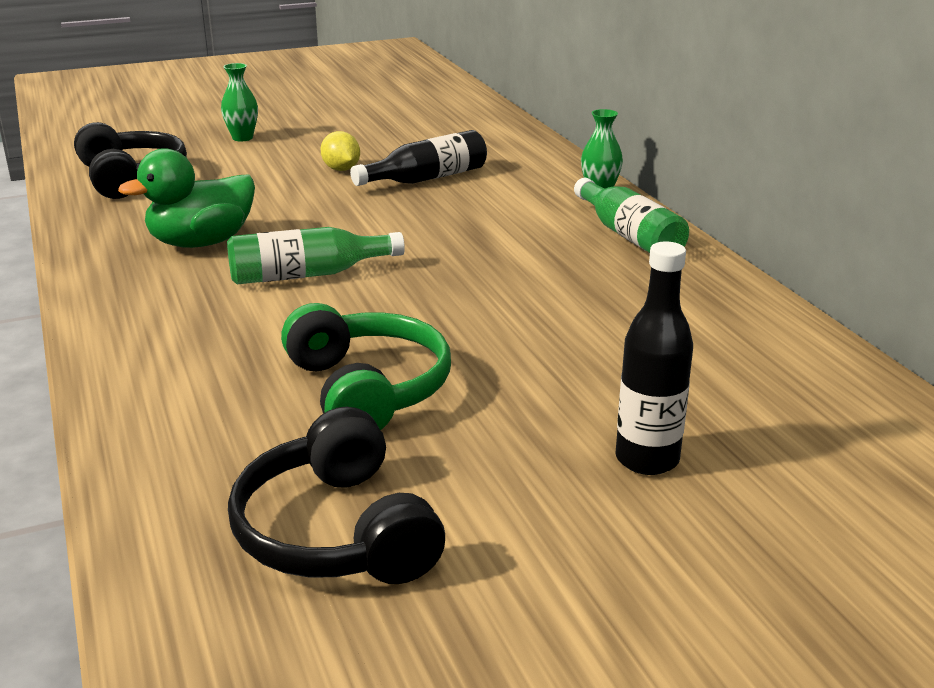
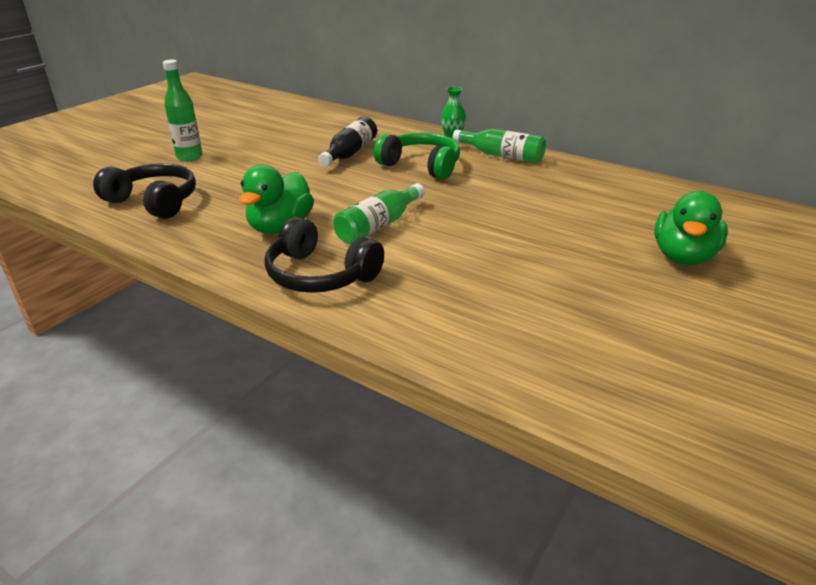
camera: 35 degrees left, 5 degrees up
(242, 138) = (189, 157): green vase -> green bottle
(336, 532) = (627, 348): black headphones -> black headphones (320, 275)
(341, 169) = (290, 160): yellow lemon -> none
(367, 389) = (518, 274): green headphones -> green headphones (421, 166)
(647, 459) = (683, 257): black bottle -> green duck

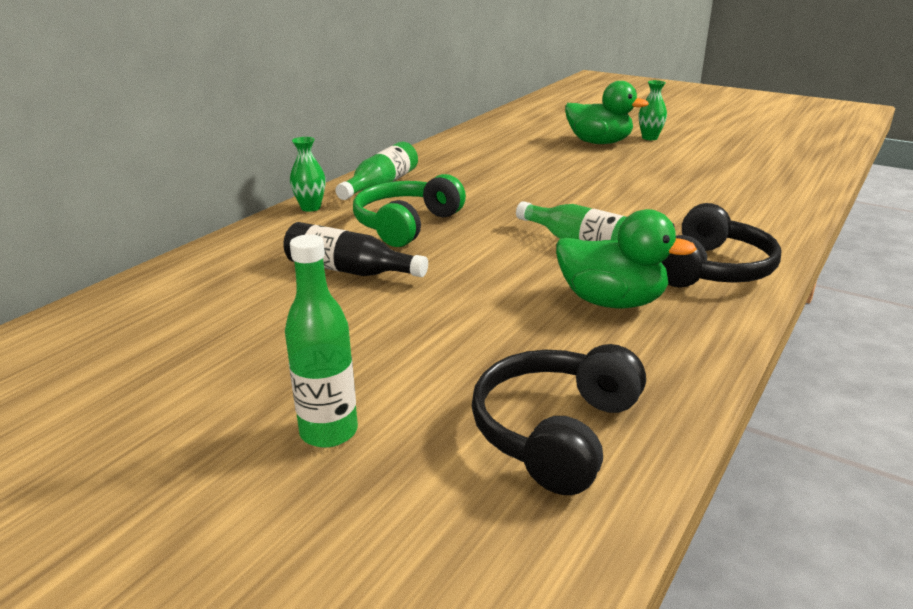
camera: 90 degrees left, 5 degrees down
(731, 296) = (649, 138): none -> green vase

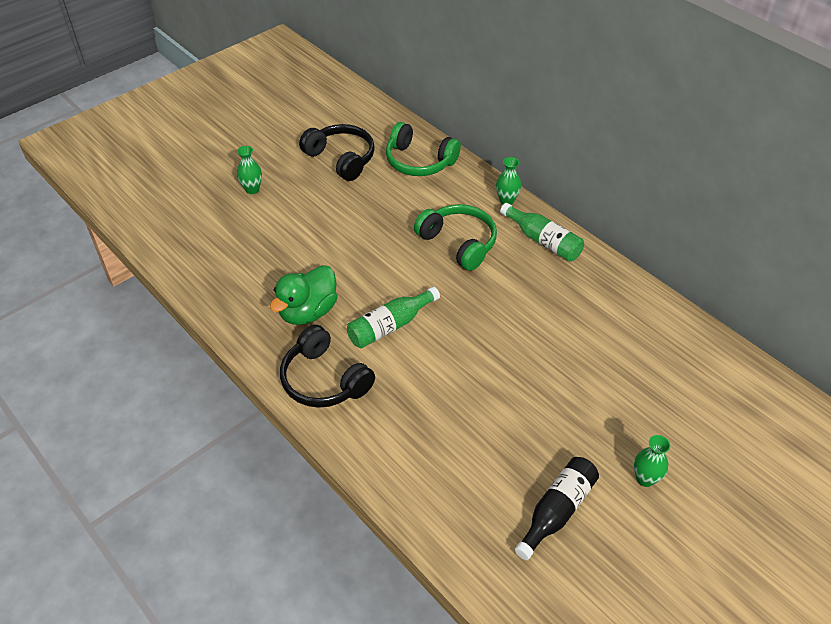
camera: 105 degrees right, 20 degrees up
(222, 271) = (419, 161): none -> green headphones
(329, 432) = (252, 189): green bottle -> green vase
(349, 270) = (398, 209): black bottle -> black bottle (557, 511)
(555, 432) = (212, 254): black headphones -> black headphones (341, 159)
(599, 142) = (634, 423): green duck -> none

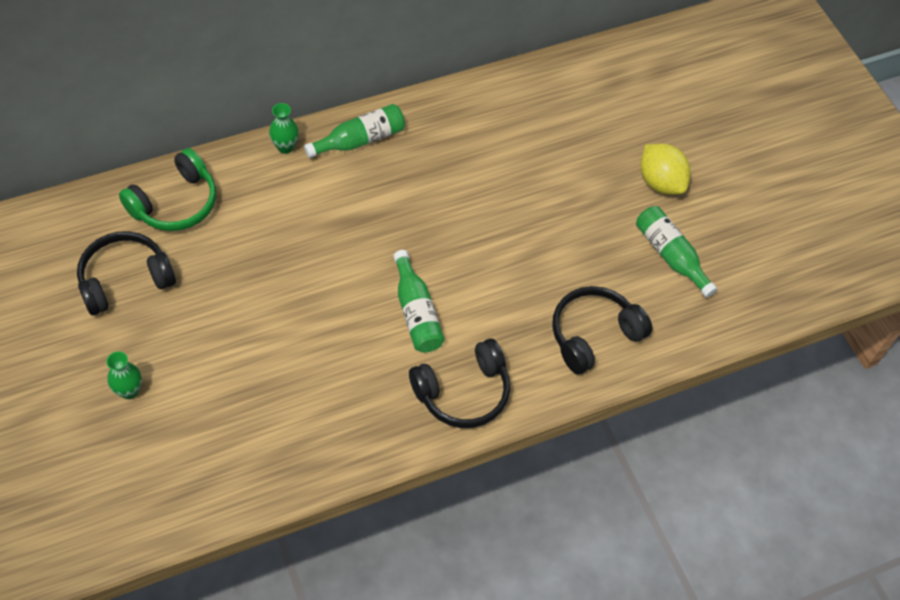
camera: 75 degrees left, 10 degrees up
(308, 312) = (363, 382): green duck -> none
(427, 464) = (594, 335): none -> black headphones
(458, 243) = (327, 212): green headphones -> none
(557, 511) = (670, 256): black bottle -> green bottle
(645, 479) = (660, 182): green vase -> yellow lemon

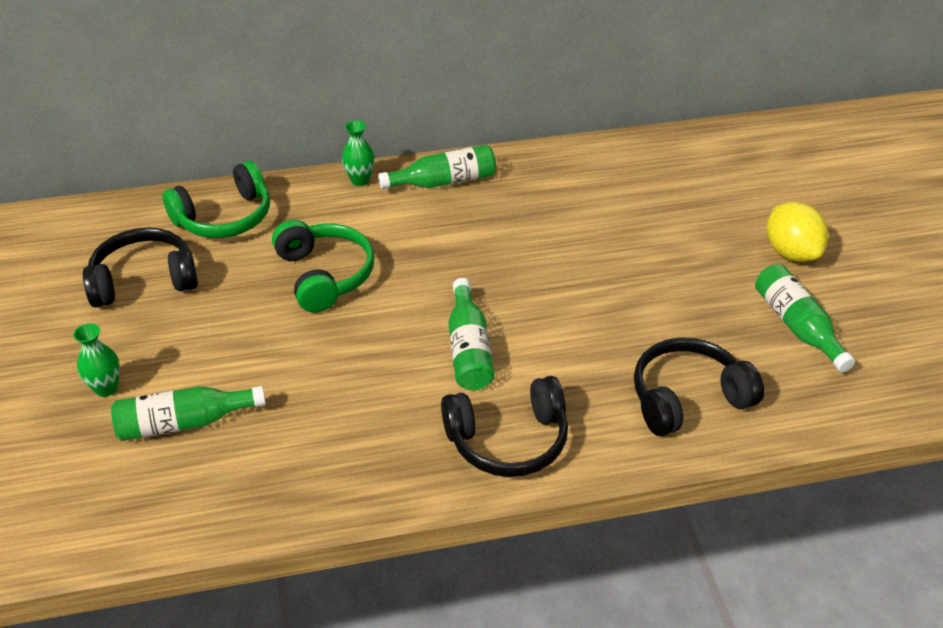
camera: 15 degrees right, 15 degrees down
(204, 414) = (184, 423): none -> green bottle
(280, 254) = (324, 275): none -> green headphones

